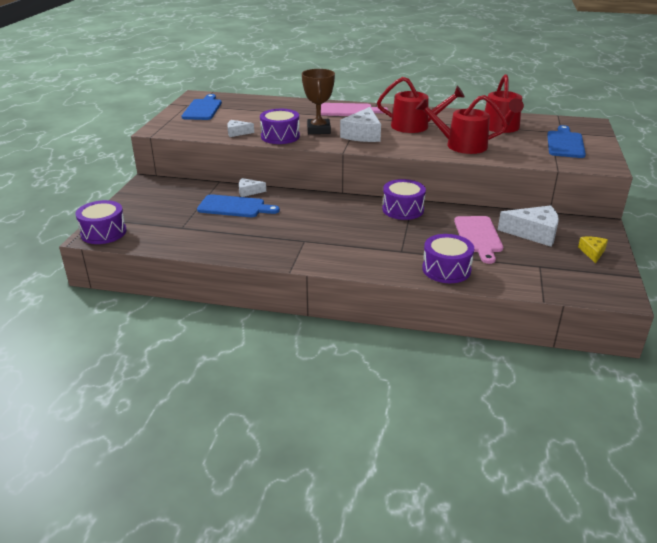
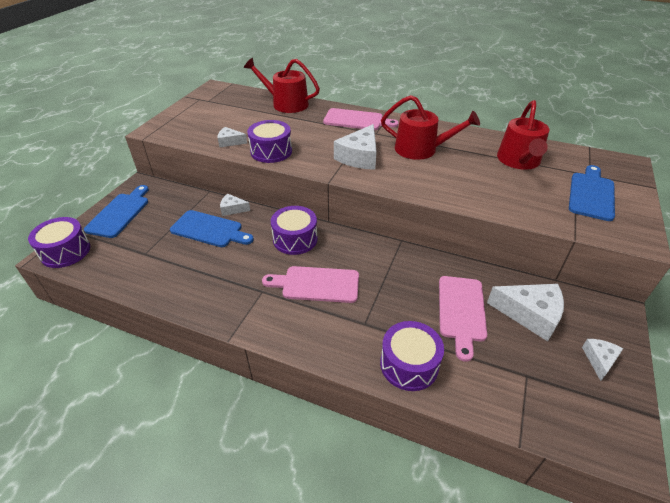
camera: 10 degrees right, 10 degrees up
(203, 109) = (211, 106): blue cutting board -> blue cutting board (120, 213)
(318, 130) = (315, 145): brown trophy -> none
(350, 232) = (316, 284): none -> pink cutting board
(403, 209) = (385, 255): purple drum -> purple drum (295, 239)
(461, 145) = (465, 184): red watering can -> red watering can (286, 103)
(592, 252) = (599, 360): yellow cheese -> white cheese

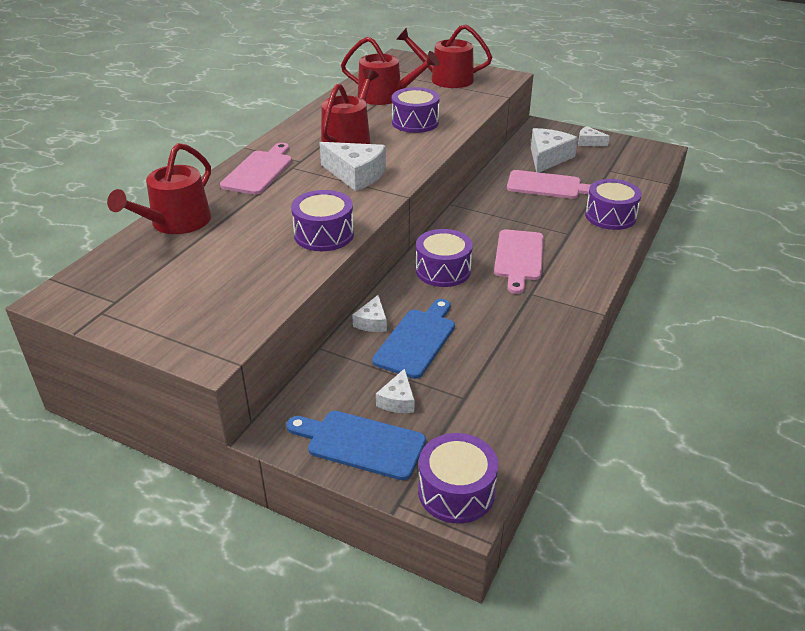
camera: 85 degrees left, 5 degrees down
(230, 142) = (284, 270): white cheese -> white cheese (397, 400)
(470, 179) = (415, 122): none -> purple drum
(591, 194) = (446, 79): blue cutting board -> red watering can

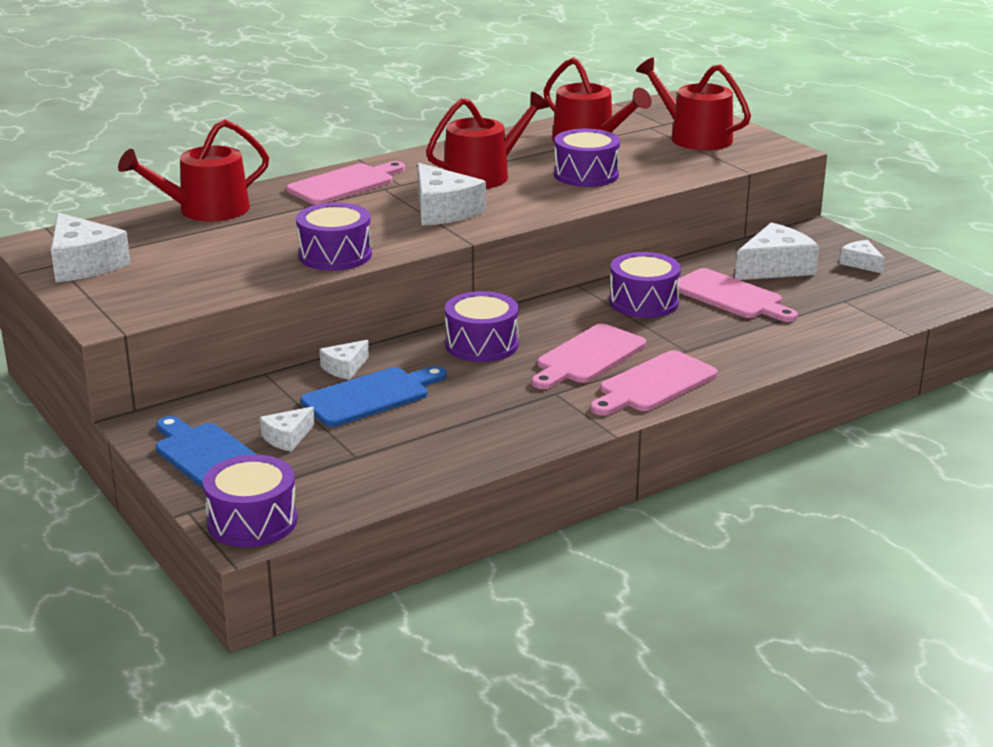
camera: 30 degrees right, 10 degrees down
(127, 305) = (84, 264): none -> white cheese
(580, 266) = (654, 384): none -> pink cutting board
(610, 216) = (768, 347): purple drum -> purple drum (643, 302)

